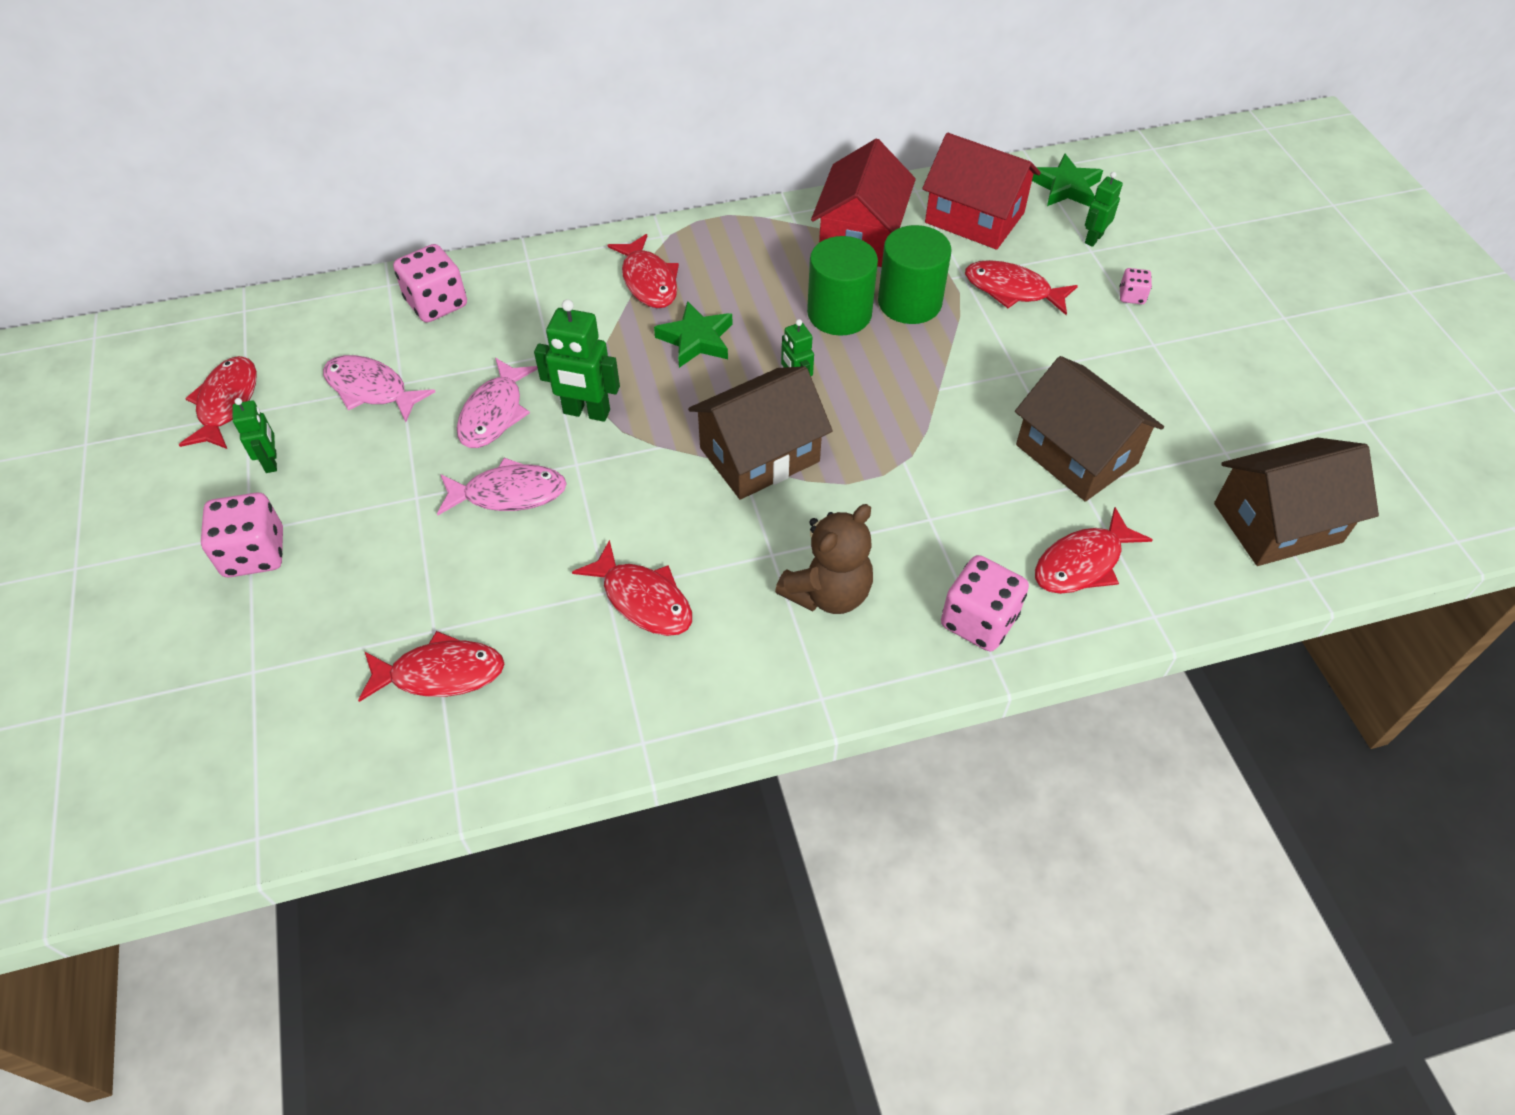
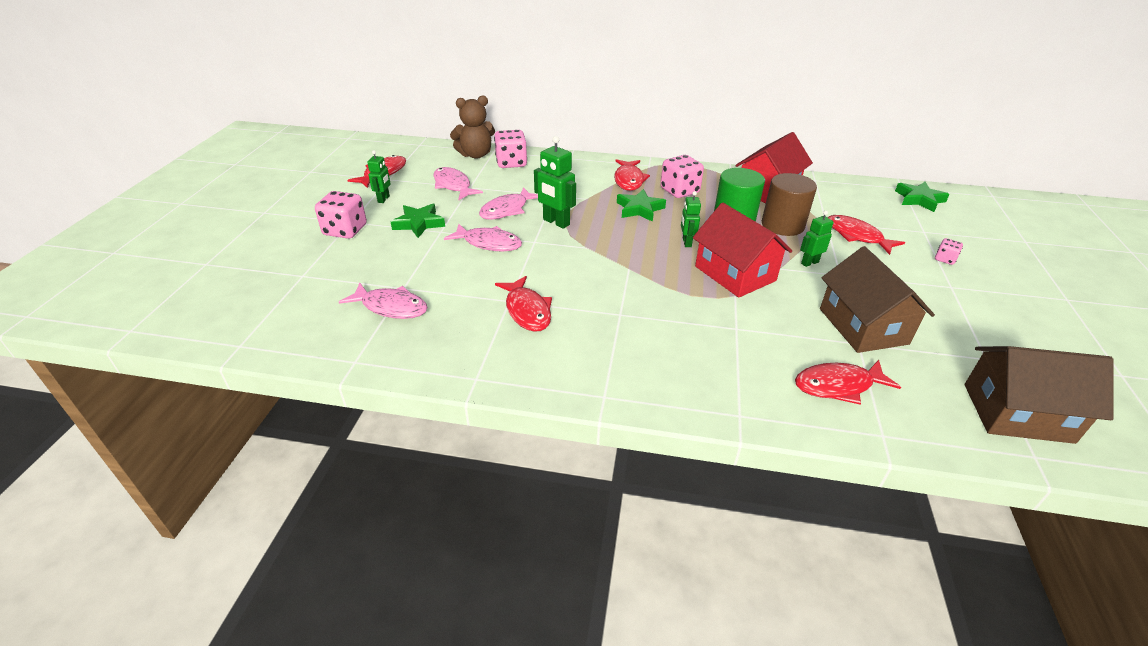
camera: 25 degrees right, 15 degrees down
(370, 494) = (419, 224): none -> green star
(440, 673) = (391, 307): red fish -> pink fish
(759, 455) = (643, 266): brown house -> none
(828, 593) = (644, 344): brown teddy bear -> brown teddy bear (475, 155)
(909, 302) = (782, 225): green cylinder -> brown cylinder
(974, 218) = (847, 199): red house -> red house (735, 273)
(978, 621) = (740, 392): pink dice -> pink dice (679, 191)
(1093, 238) = (928, 226): green robot -> green robot (809, 263)

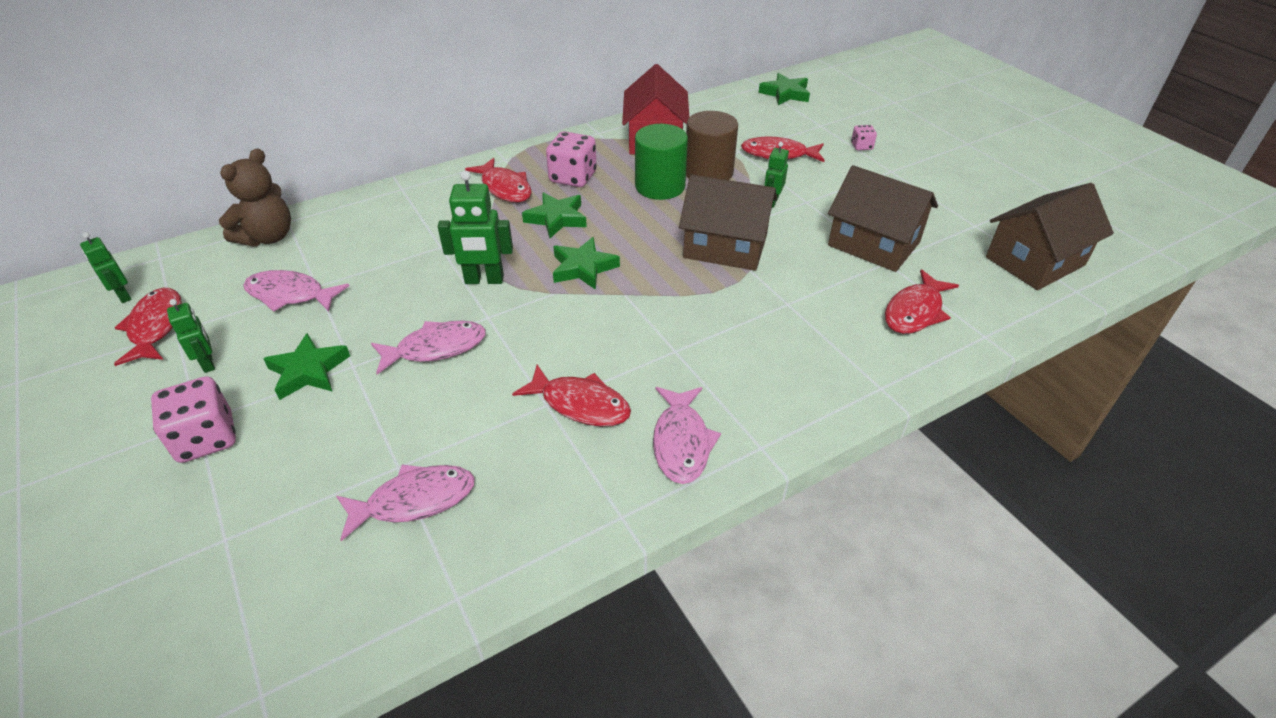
camera: 40 degrees left, 5 degrees up
(507, 210) = (405, 293): pink fish -> pink fish (681, 442)
(511, 163) = (333, 227): pink dice -> none
(621, 242) = (583, 268): none -> green star
(686, 242) = (646, 235): green robot -> green robot (123, 296)
(735, 273) = (725, 246): red house -> brown house

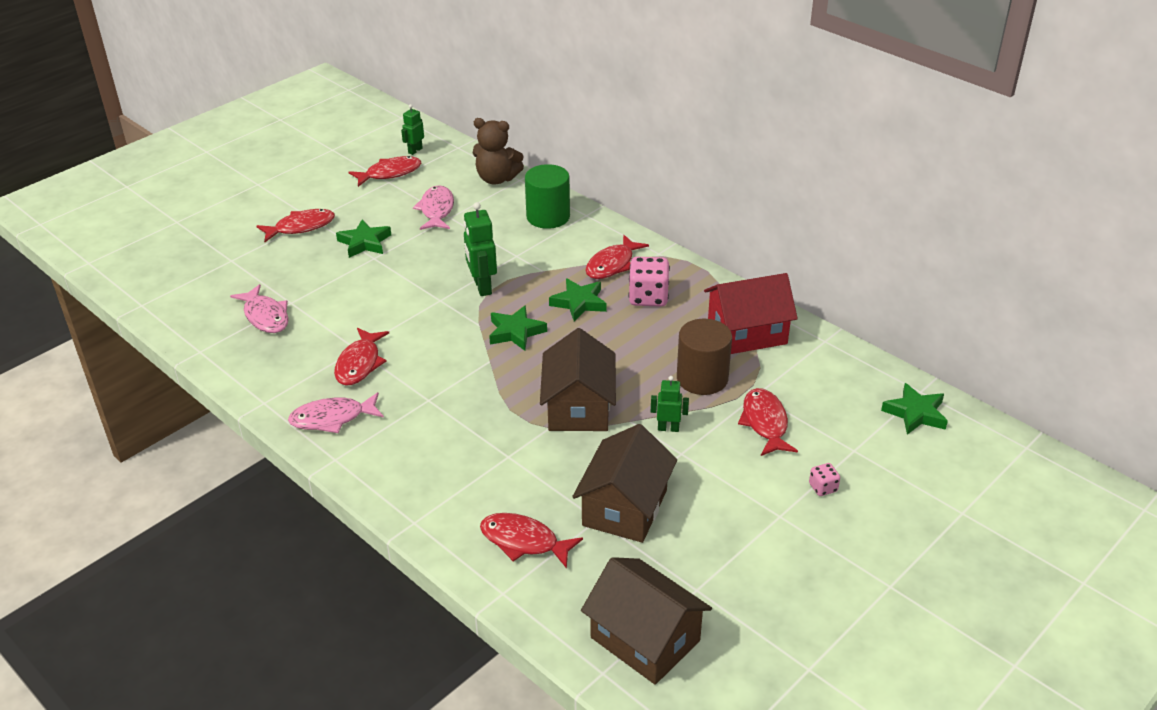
camera: 75 degrees right, 5 degrees down
(206, 438) = (301, 227): pink dice -> red fish
(208, 363) = (362, 204): green robot -> none
(436, 348) = (399, 286): pink fish -> none
(660, 186) = (660, 351): green cylinder -> green cylinder (548, 217)

